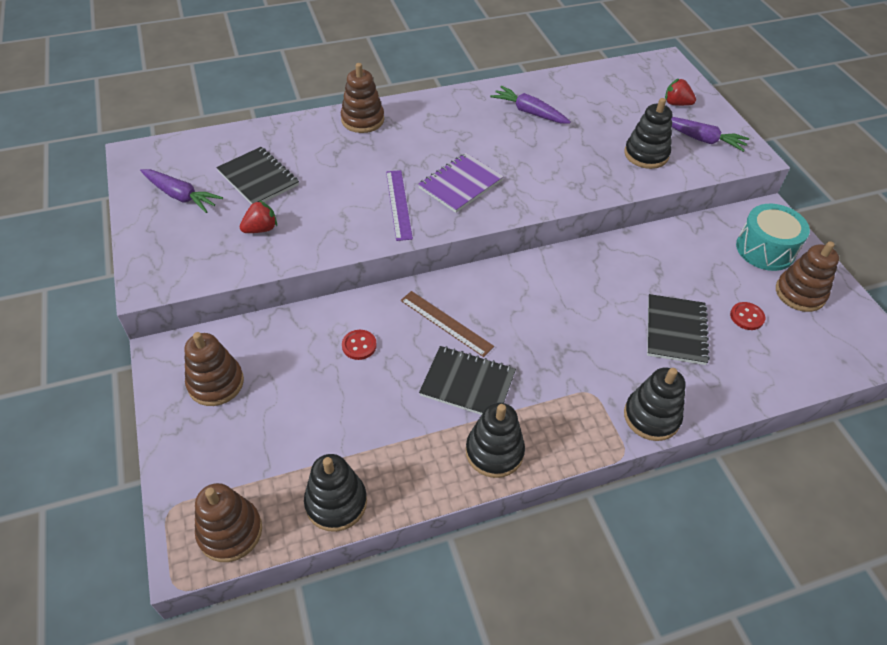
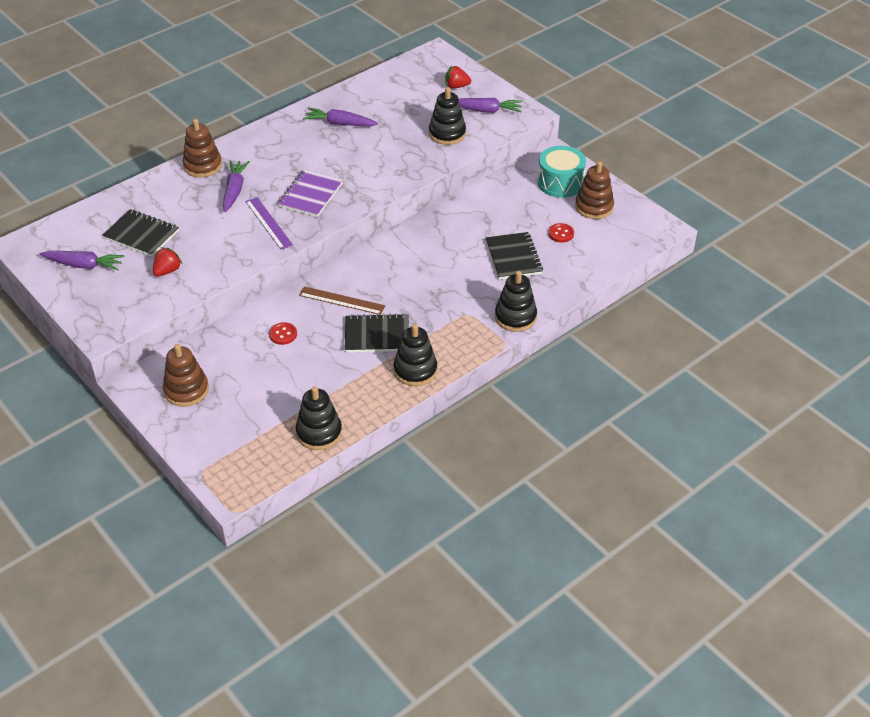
camera: 20 degrees left, 5 degrees down
(230, 531) = (253, 471): brown stacking toy -> none
(381, 156) = (234, 191): none -> purple carrot

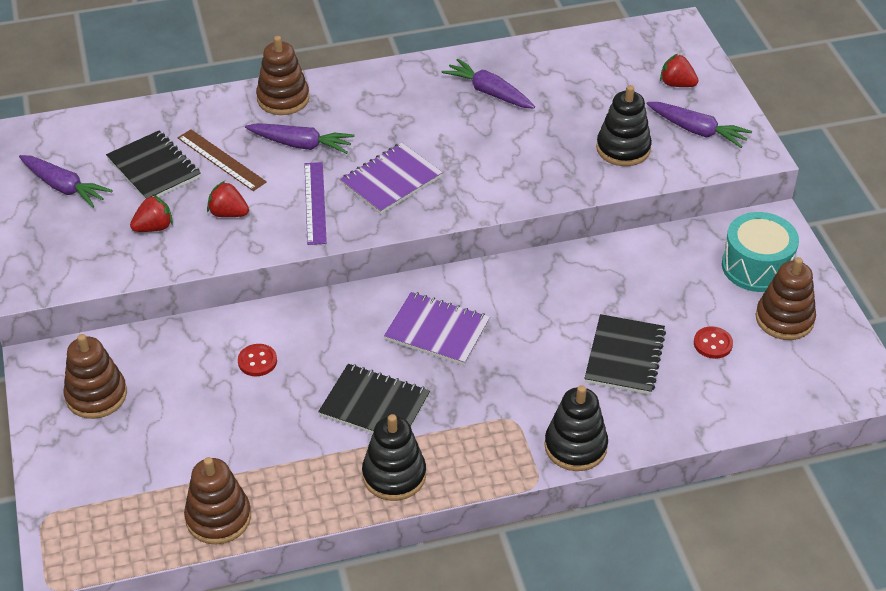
camera: 25 degrees right, 0 degrees up
(213, 247) = (228, 213): none -> red strawberry
(234, 191) = (300, 144): purple carrot -> purple carrot turned 75 degrees clockwise
(319, 433) = (218, 518): black stacking toy -> brown stacking toy
(342, 300) = (359, 340): brown ruler -> brown ruler (221, 160)
(388, 279) = (437, 331): none -> purple notebook

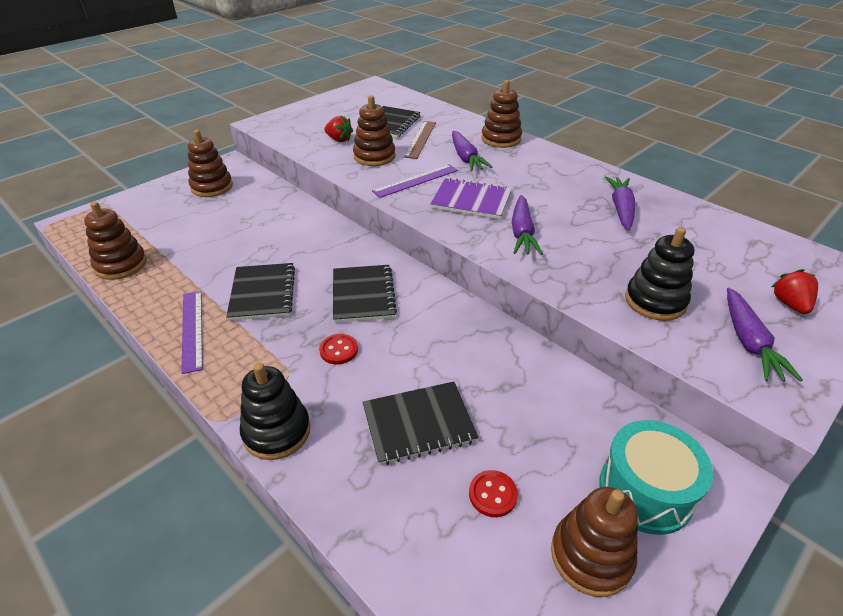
camera: 60 degrees right, 5 degrees down
(63, 187) = (348, 107): purple carrot -> purple carrot (522, 232)
(228, 213) = (374, 156): red strawberry -> brown stacking toy
(257, 361) = (276, 229): red button -> red button (339, 350)
(394, 475) = (192, 329): black stacking toy -> purple ruler
(437, 331) = (363, 295): purple notebook -> black notebook

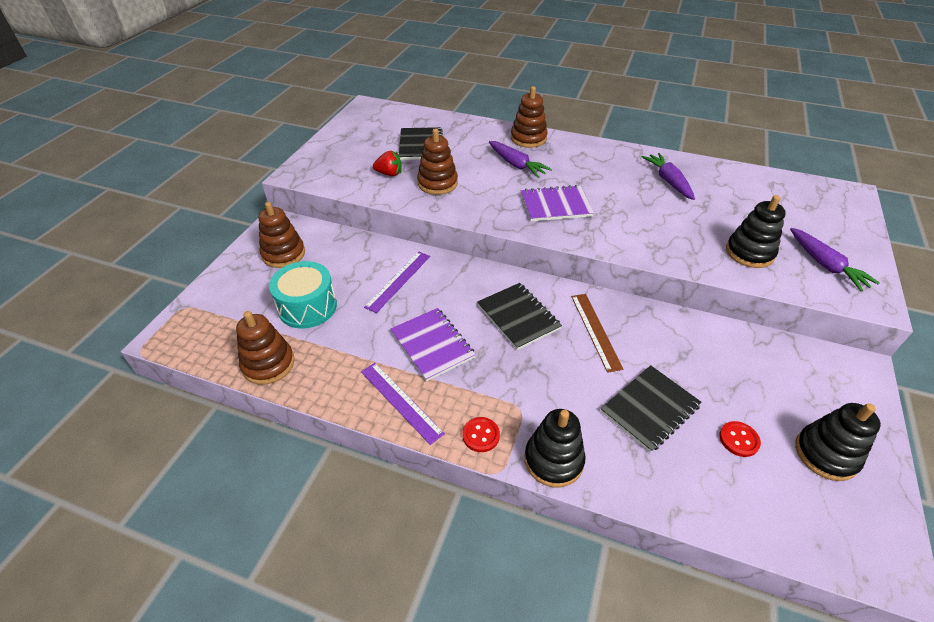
camera: 25 degrees left, 5 degrees up
(262, 293) = (432, 345): black notebook -> purple notebook
(339, 350) = (541, 372): red button -> red button (481, 435)
(416, 181) = (495, 198): purple ruler -> purple ruler (398, 281)
(420, 139) = (462, 155): brown ruler -> brown ruler (595, 331)
(522, 232) = (617, 223): purple carrot -> none
(591, 556) = (826, 454): brown stacking toy -> black stacking toy
(645, 491) = (822, 395): turquoise drum -> turquoise drum (307, 307)
(790, 304) = (827, 228): red strawberry -> none

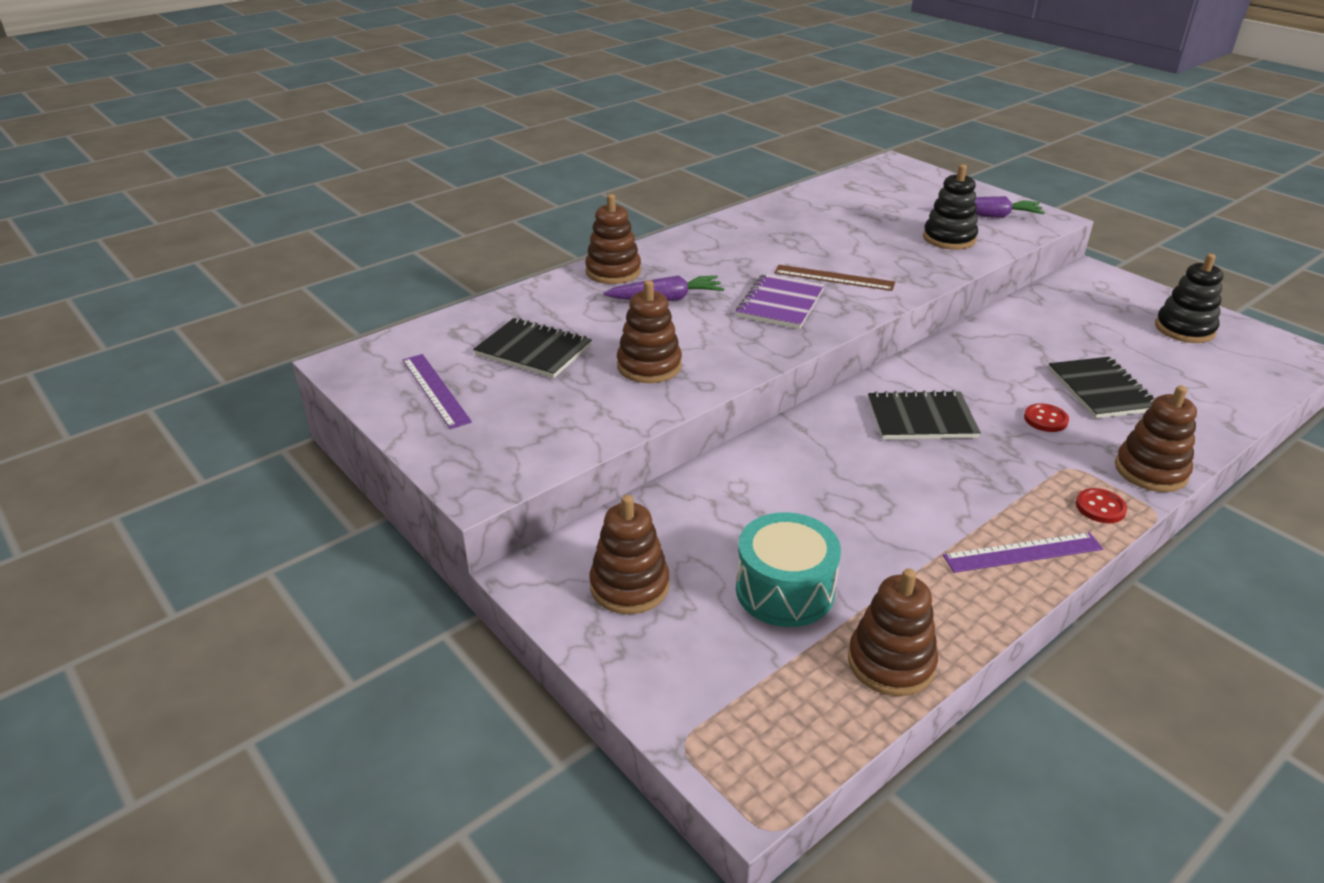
camera: 60 degrees left, 10 degrees down
(389, 174) = (581, 397): red strawberry -> none
(398, 281) = (787, 488): purple ruler -> purple ruler (435, 390)
(432, 345) = (934, 497): purple notebook -> none
(553, 460) = (1150, 471): black stacking toy -> brown stacking toy
(595, 331) = (974, 378): brown ruler -> brown ruler (834, 278)
(668, 181) = (796, 228): purple carrot -> none
(738, 440) = (1156, 361): red button -> red button (1045, 419)

